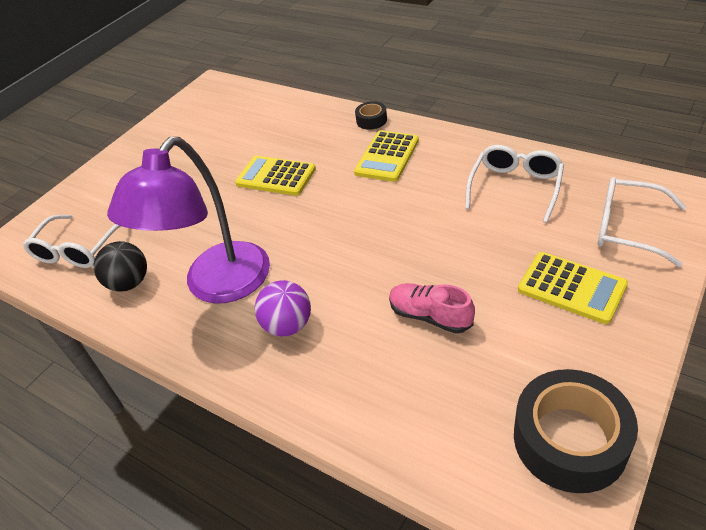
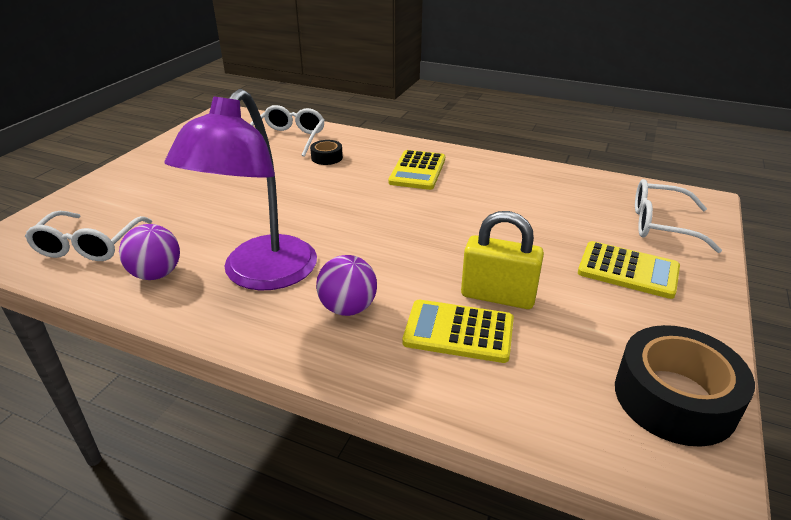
camera: 15 degrees left, 10 degrees down
(130, 283) = (156, 274): black ball -> purple ball
(276, 176) = (307, 184): yellow calculator -> yellow calculator (458, 331)
(371, 120) = (395, 144): black tape -> black tape (327, 157)
(430, 316) = (498, 296): pink shoe -> yellow padlock
(515, 187) = (548, 194): white glasses -> white glasses (289, 138)

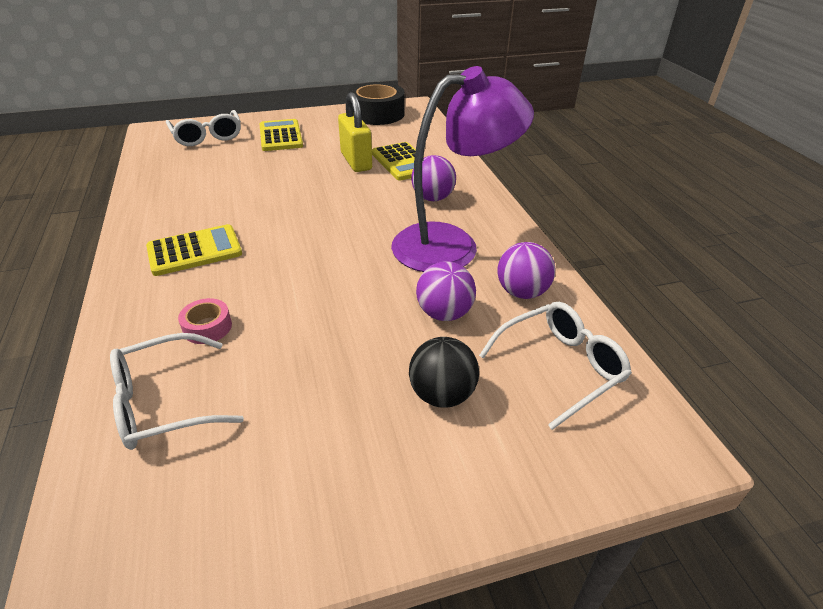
camera: 130 degrees left, 5 degrees up
(158, 199) = (442, 394): none -> black ball
(203, 230) = (444, 313): none -> purple ball
(327, 157) = (207, 327): black tape -> pink tape

